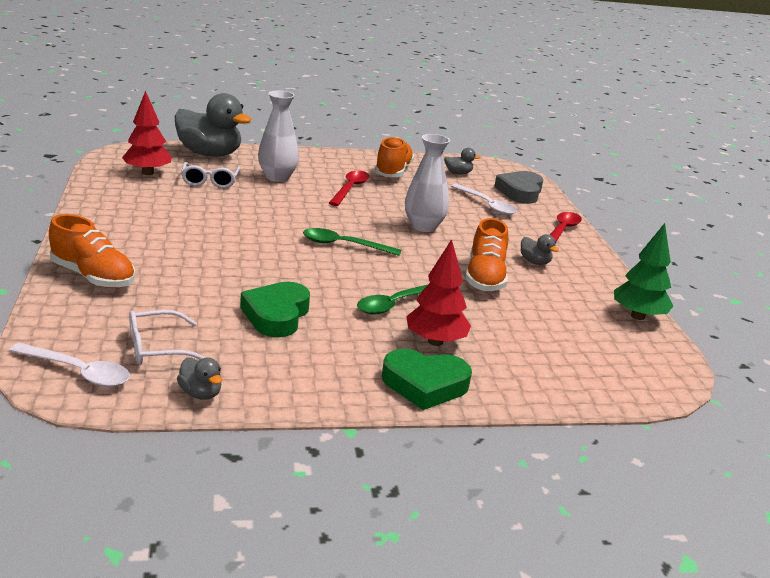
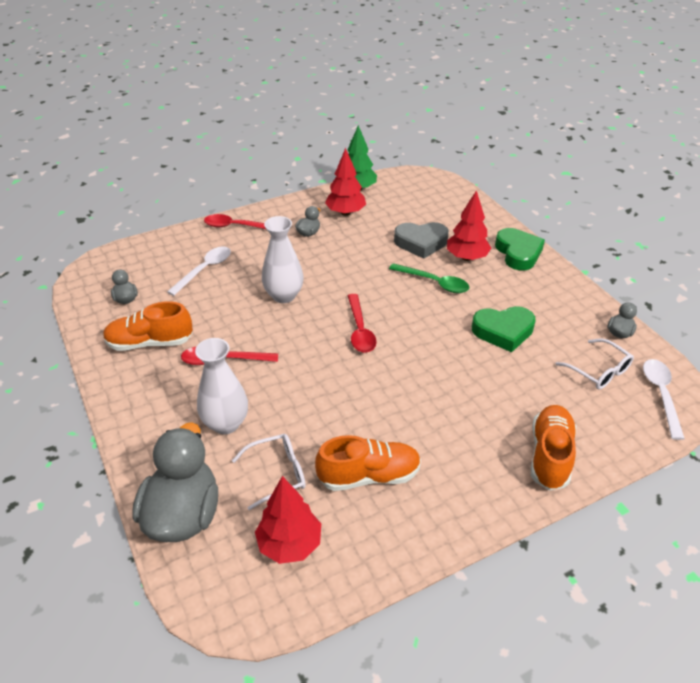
camera: 105 degrees left, 15 degrees up
(344, 245) = (360, 330): green spoon -> red spoon
(485, 278) = (356, 251): orange shoe -> orange shoe (369, 476)
(520, 192) = (156, 256): grey heart -> grey heart (421, 243)
(575, 293) = (345, 213): none -> red tree

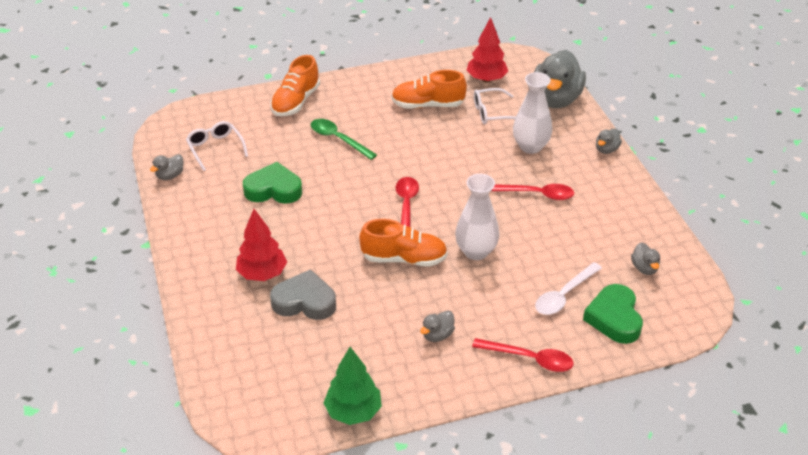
camera: 170 degrees left, 0 degrees up
(128, 431) = (606, 150): none -> grey duck
(150, 343) = (606, 218): orange shoe -> orange shoe (404, 258)
(345, 213) = (382, 365): red tree -> none
(434, 283) = (314, 247): green spoon -> green spoon (338, 139)
(518, 253) = (201, 272): green heart -> green heart (614, 318)
(661, 395) = (182, 127): white spoon -> none

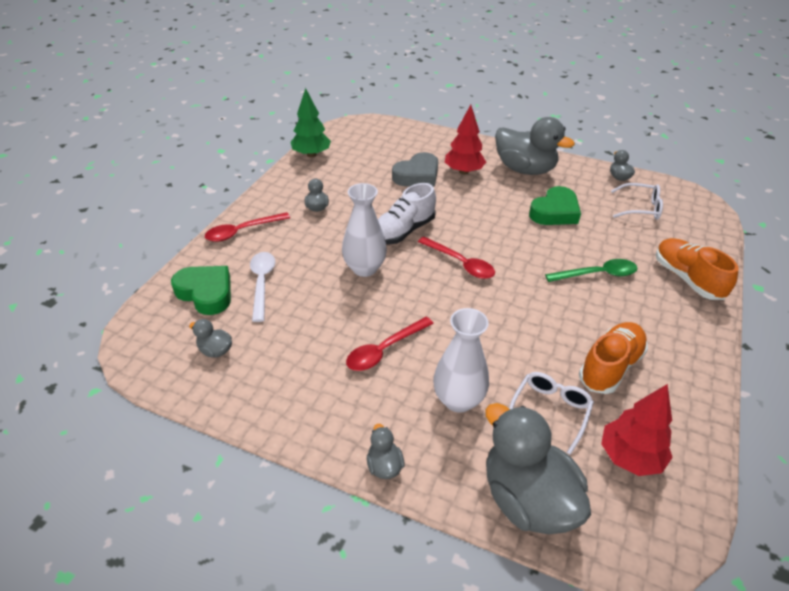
camera: 130 degrees right, 0 degrees up
(214, 236) = (525, 169): none -> grey duck
(404, 258) = (403, 231): orange shoe -> white shoe

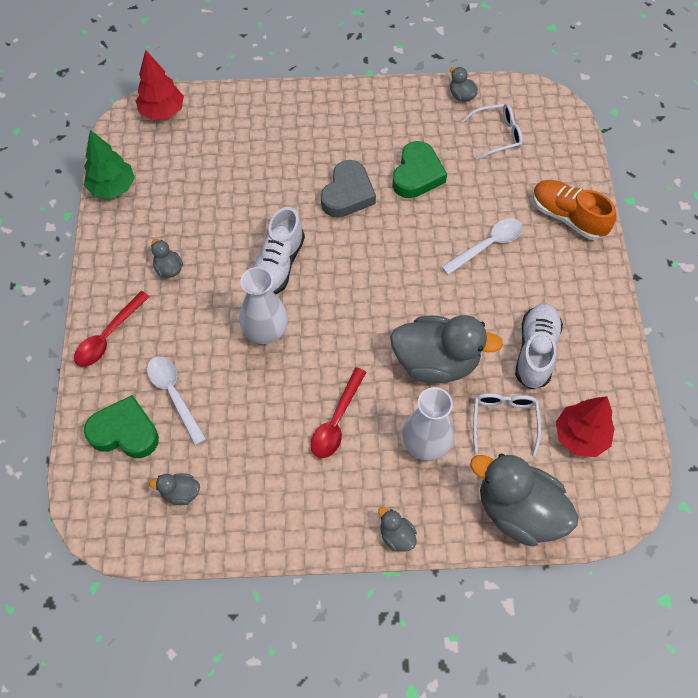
camera: 25 degrees left, 20 degrees up
(417, 175) = (251, 175): grey heart -> grey heart (347, 194)
(460, 263) = (355, 285): red spoon -> none
(463, 172) = (298, 149): red tree -> red tree (162, 112)
(525, 169) = (361, 120): grey duck -> grey duck (436, 362)
(597, 274) = (487, 245): green spoon -> white spoon
(610, 367) = (535, 351): orange shoe -> white shoe

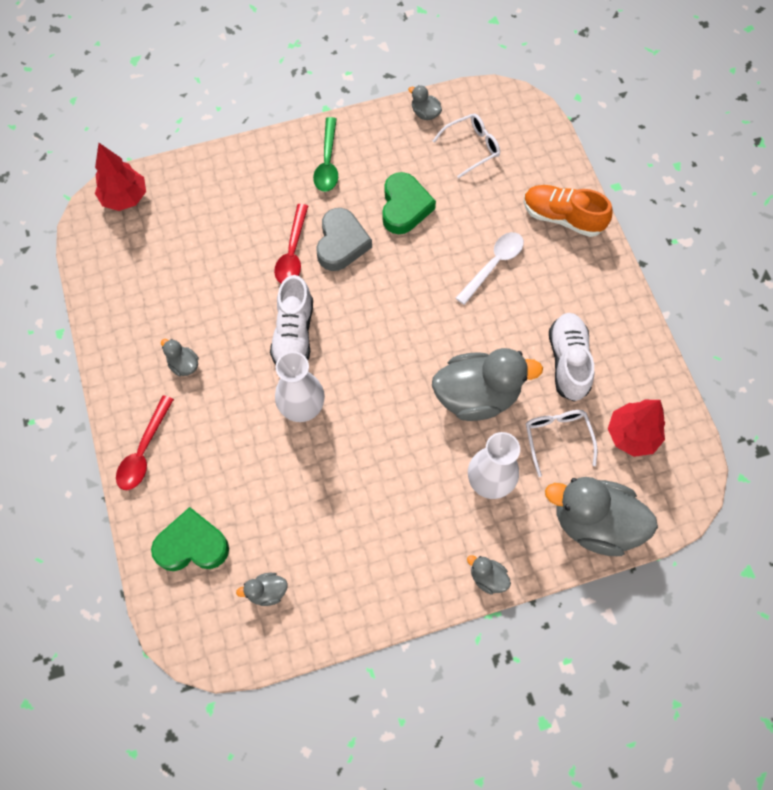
camera: 15 degrees left, 5 degrees up
(113, 188) = (98, 292): green tree -> none
(174, 395) = (230, 495): white spoon -> none
(336, 421) = (398, 479): red spoon -> red spoon (292, 252)
(356, 120) = (327, 162): none -> green spoon

